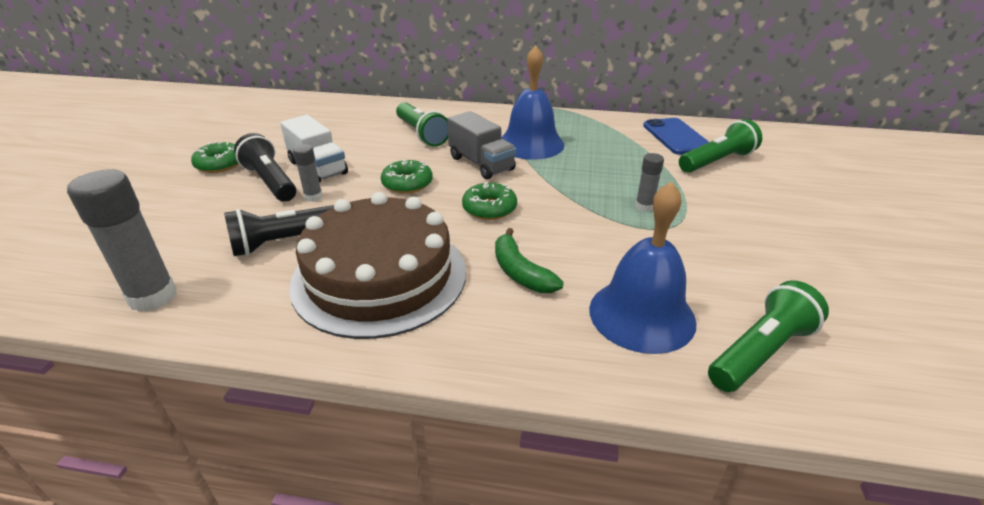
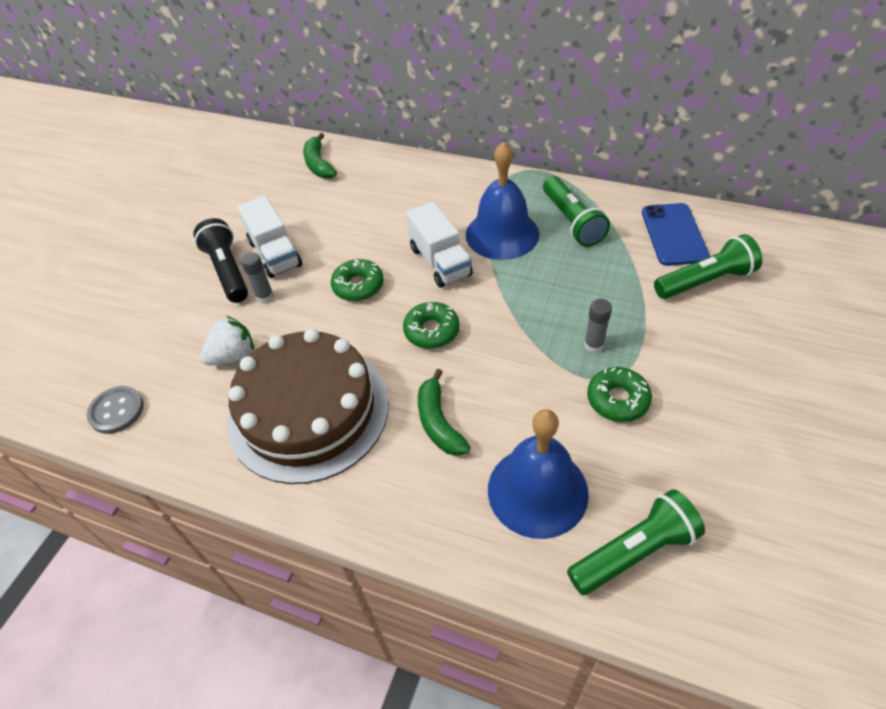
camera: 15 degrees right, 15 degrees up
(153, 297) = (116, 411): grey glue stick -> grey button
(220, 164) = (184, 240): green donut -> green donut (617, 399)
(287, 241) = (233, 356): black flashlight -> white strawberry
(348, 111) = (318, 164): none -> green banana
(421, 134) = (388, 208): green flashlight -> green flashlight (572, 221)
(481, 164) = (440, 262): grey truck -> white truck

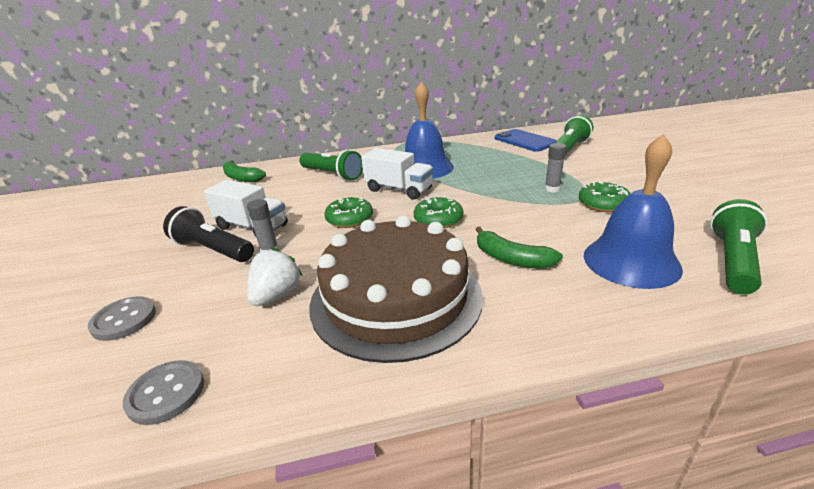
camera: 35 degrees left, 20 degrees down
(130, 323) = (124, 320): none -> grey button
(572, 221) = (461, 152): green flashlight -> green flashlight (332, 175)

